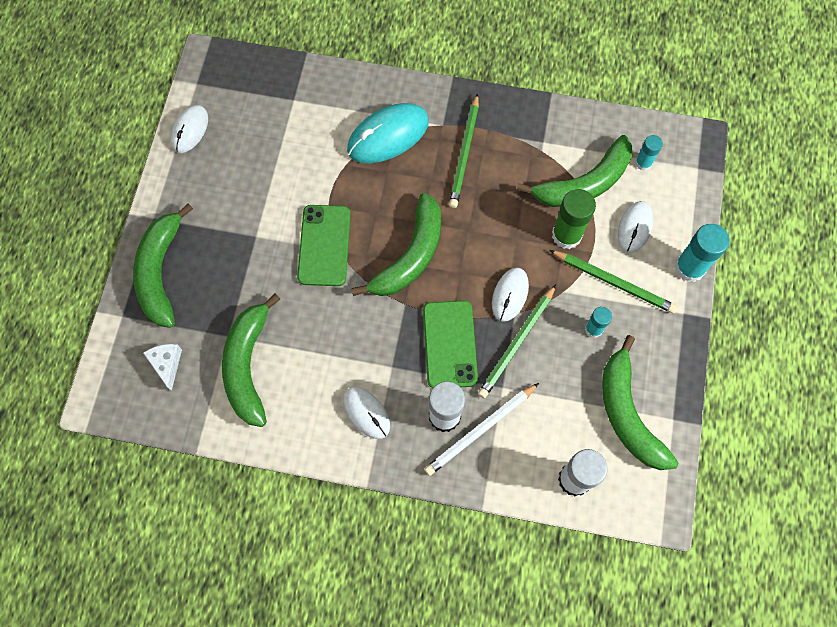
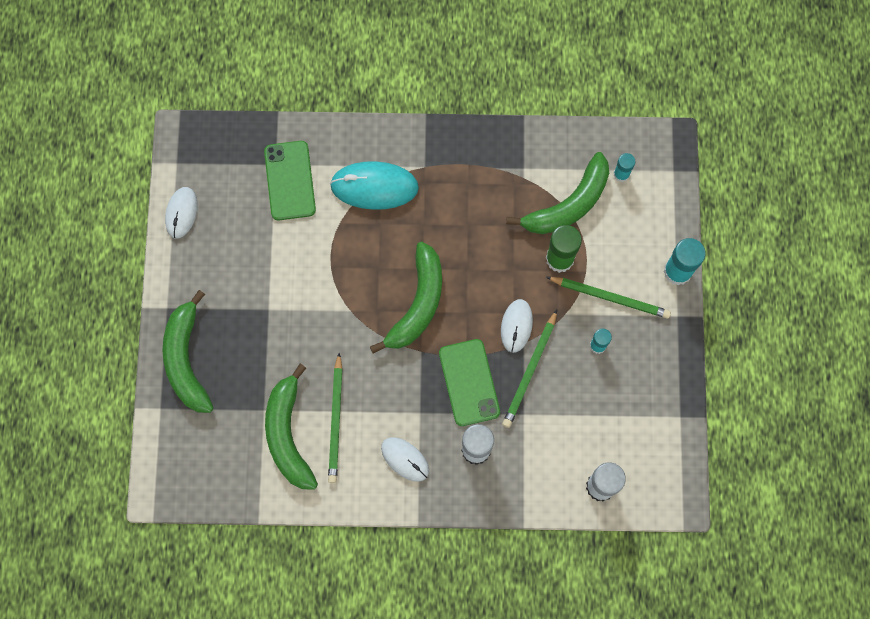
camera: 10 degrees left, 5 degrees up
(167, 364) = (213, 446): white cheese -> none
(324, 245) = (335, 307): green phone -> green phone (290, 180)
(388, 136) = (374, 187): turquoise mouse -> turquoise mouse turned 45 degrees clockwise
(464, 153) = (451, 193): green pencil -> green pencil (336, 420)
(480, 430) = (510, 457): white pencil -> none
(627, 413) = (639, 418): green banana -> none
(635, 227) = (622, 240): white mouse -> none

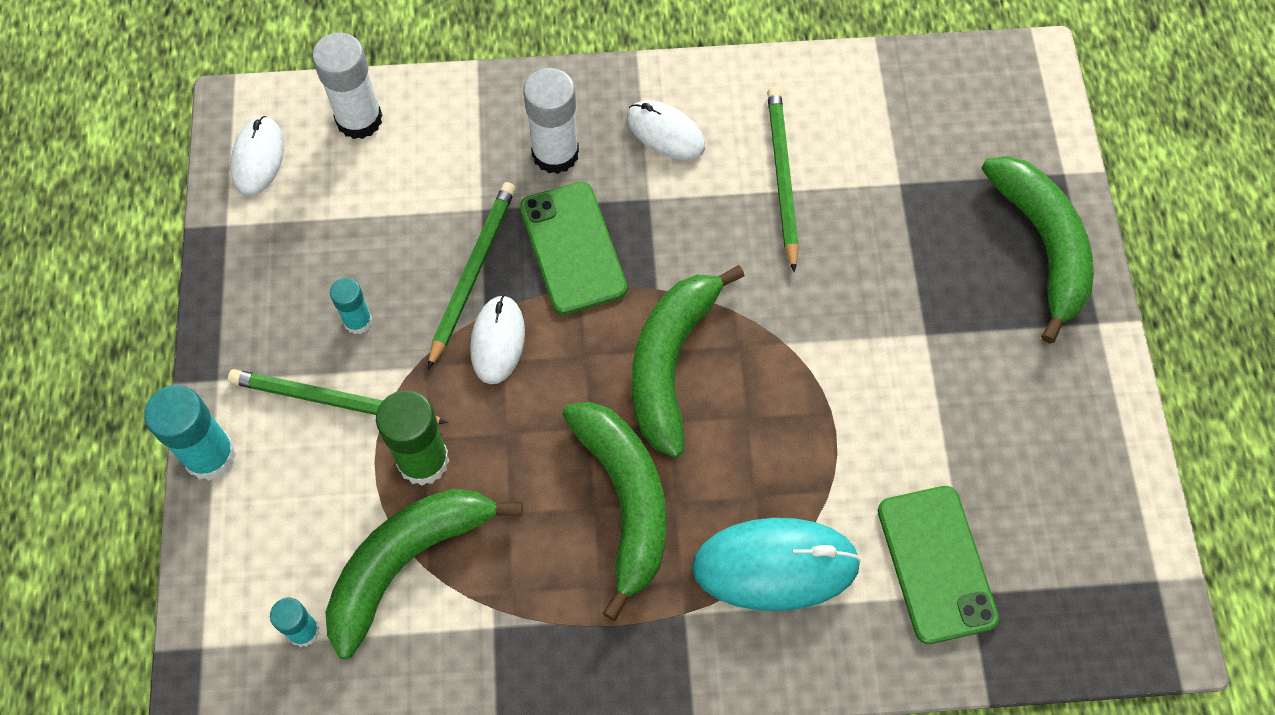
camera: 175 degrees right, 10 degrees down
(181, 213) = (1120, 486): white mouse -> white mouse (258, 158)
(288, 434) = (853, 152): green banana -> green banana (625, 501)

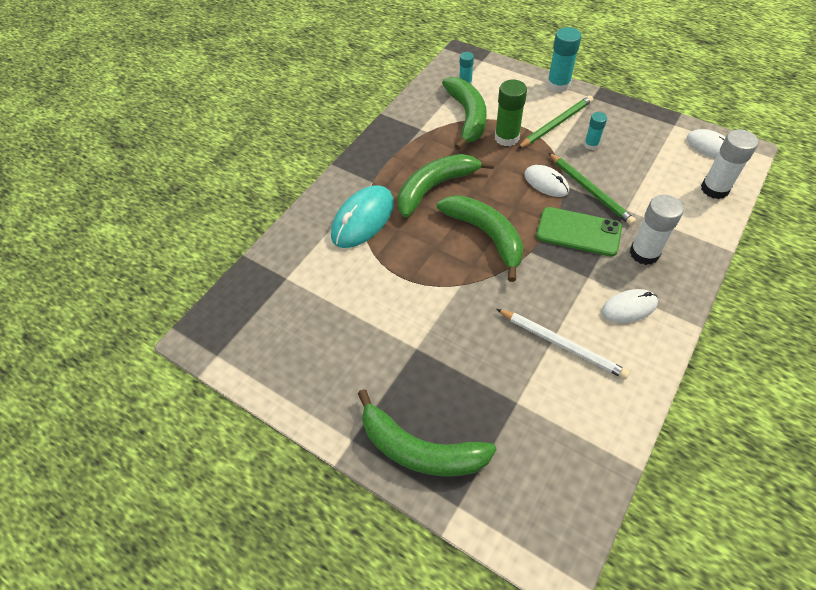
camera: 130 degrees right, 10 degrees down
(625, 501) = (435, 187): green banana -> green banana turned 120 degrees clockwise
(781, 177) = (562, 344): green pencil -> white pencil
(936, 564) = (309, 274): green phone -> none

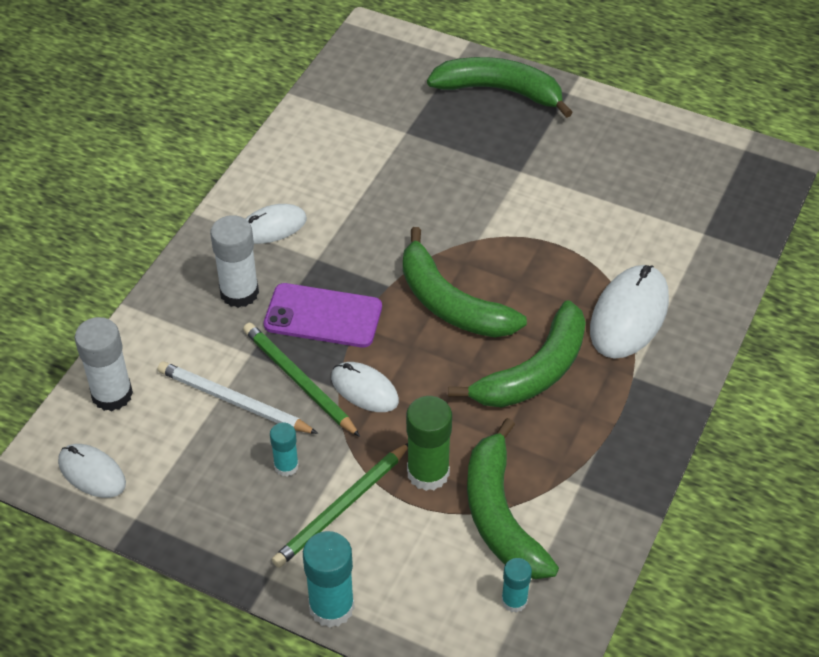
camera: 170 degrees right, 5 degrees down
(363, 219) = (629, 315): turquoise mouse -> white mouse
(562, 344) = (355, 185): white pencil -> white pencil (234, 401)
(578, 232) = (323, 316): green phone -> purple phone

